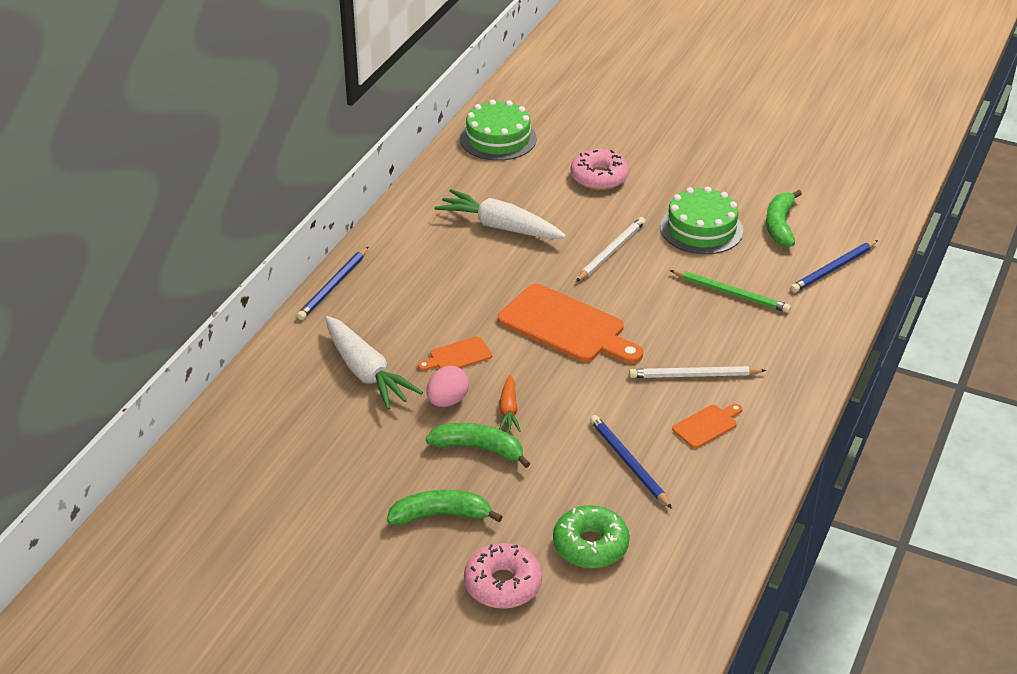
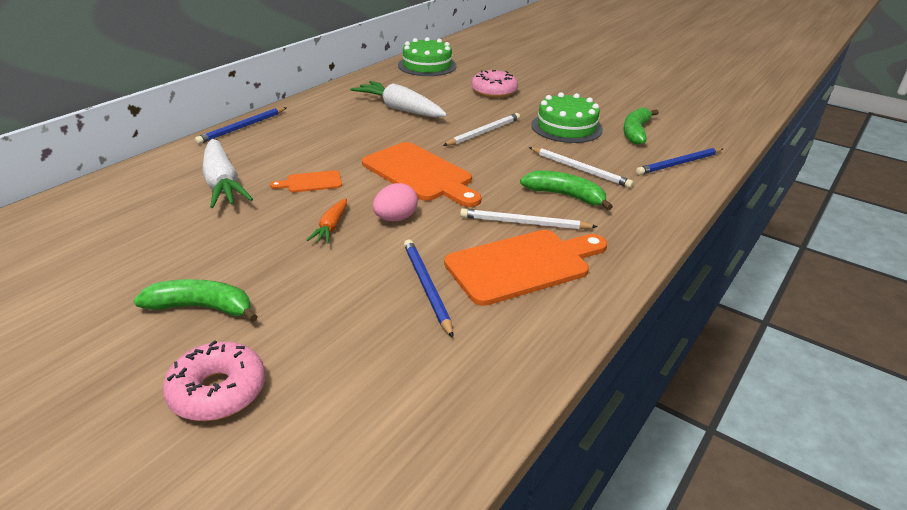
camera: 10 degrees right, 5 degrees down
(447, 401) = (279, 213): pink egg -> pink egg (395, 218)
(479, 448) = (282, 254): green banana -> green banana (565, 196)
(590, 545) = (344, 363): green donut -> none
(707, 425) = (523, 265): orange cutting board -> orange cutting board, size x2.08
(731, 293) = (580, 169): green pencil -> white pencil

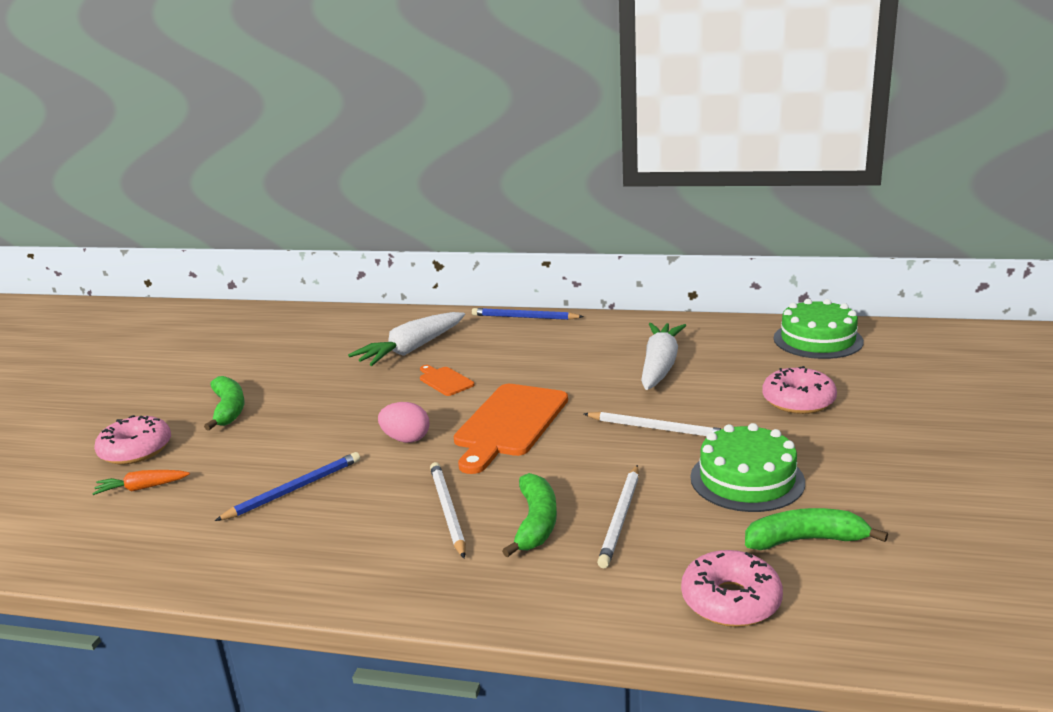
camera: 70 degrees right, 10 degrees down
(331, 227) = (370, 416): orange carrot -> orange carrot (142, 488)
(523, 265) = (359, 531): orange cutting board -> none
(679, 164) = (731, 601): blue pencil -> pink donut

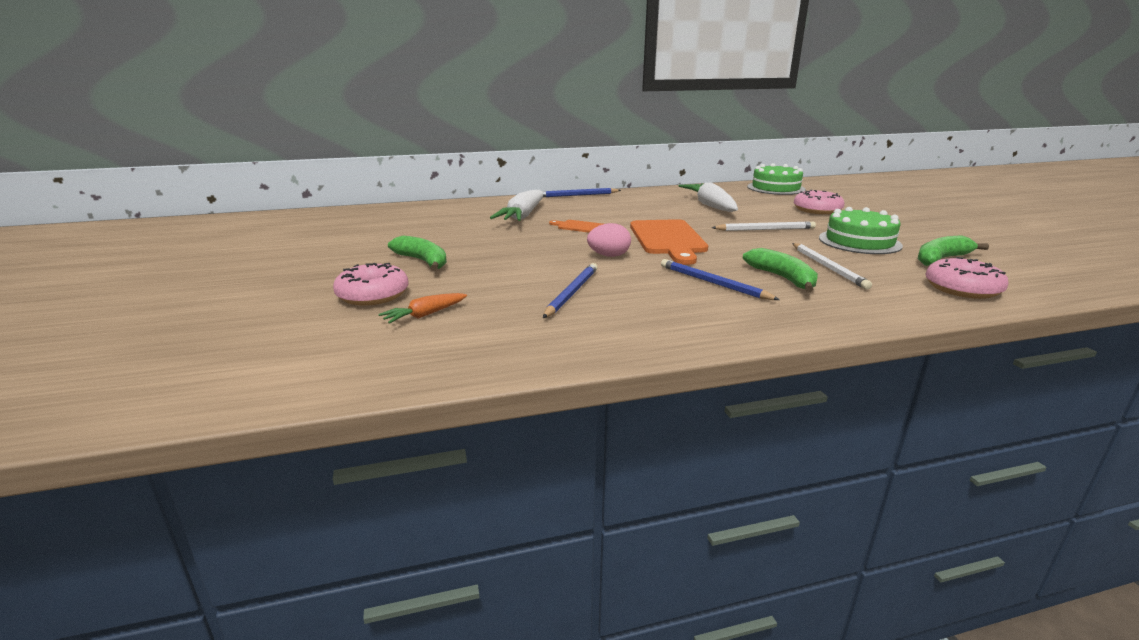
camera: 30 degrees left, 0 degrees up
(447, 511) = (713, 283): white pencil -> blue pencil

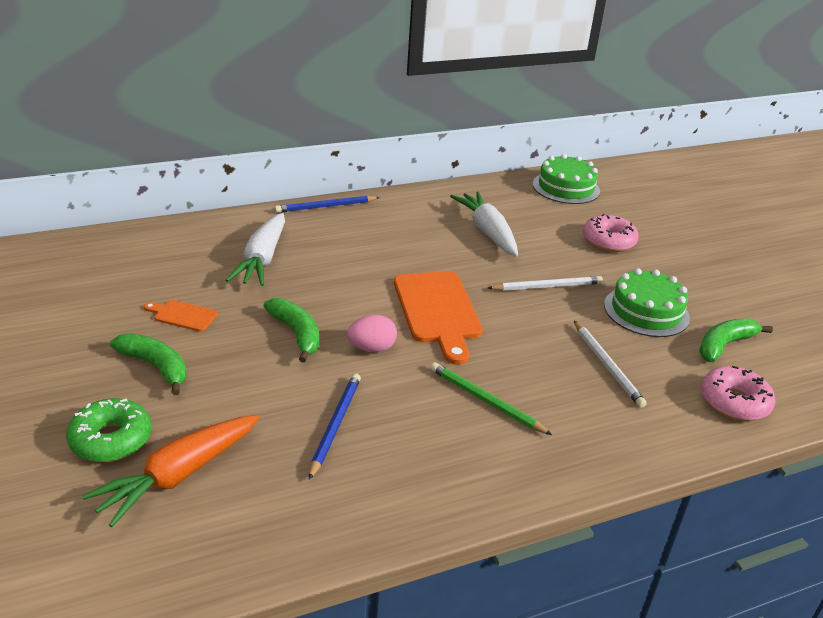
camera: 10 degrees left, 10 degrees up
(373, 295) = (111, 439): pink donut -> green donut
(425, 315) = (178, 475): orange carrot -> orange carrot, size x1.91
(579, 227) = (334, 284): orange cutting board -> orange cutting board (183, 315)
(713, 283) = (485, 401): blue pencil -> green pencil
(783, 278) = (559, 389): green banana -> green banana (296, 334)

